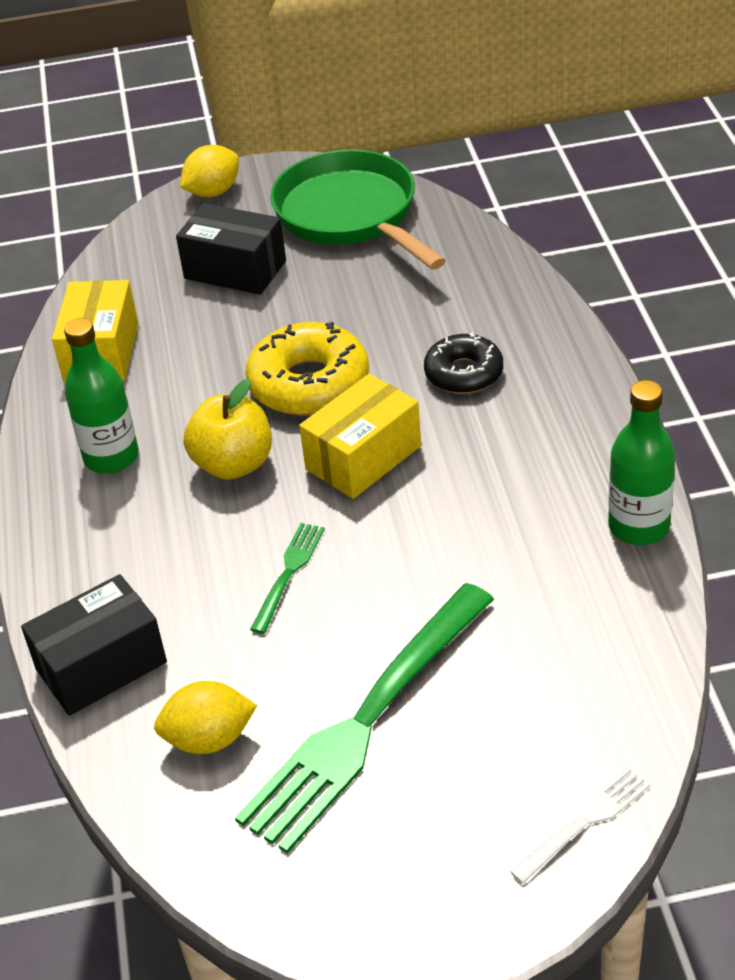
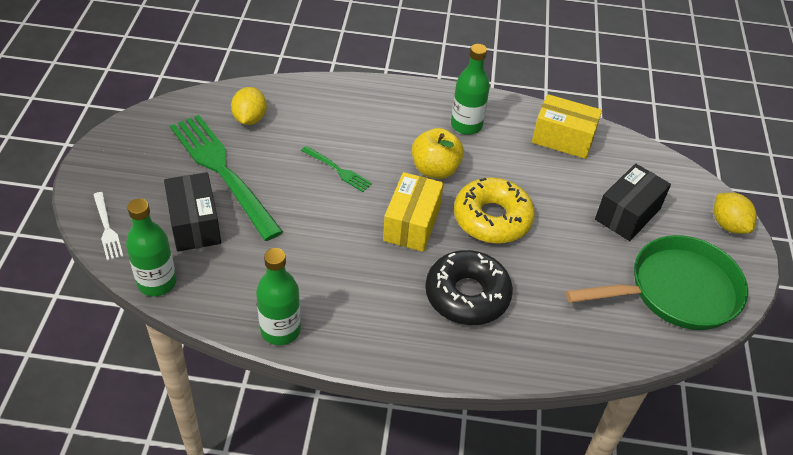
camera: 100 degrees right, 5 degrees up
(101, 666) = (318, 95): black box -> black box (194, 224)
(363, 457) = (412, 224): yellow box -> yellow box turned 45 degrees clockwise
(464, 373) = (467, 295): black donut -> black donut, size x1.55
(650, 698) = (157, 282): none -> green bottle

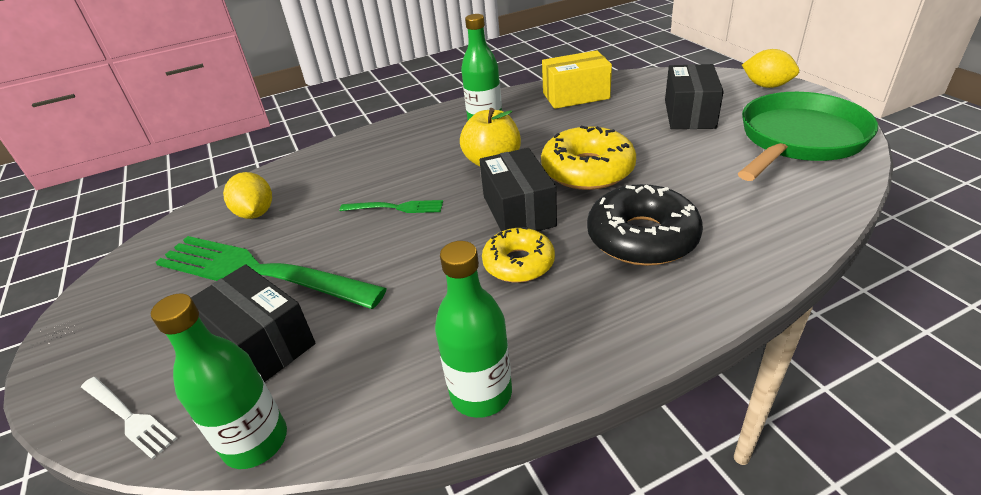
camera: 25 degrees left, 10 degrees down
(374, 264) = (518, 263): none -> yellow donut
(412, 224) = (518, 211): yellow box -> black box

